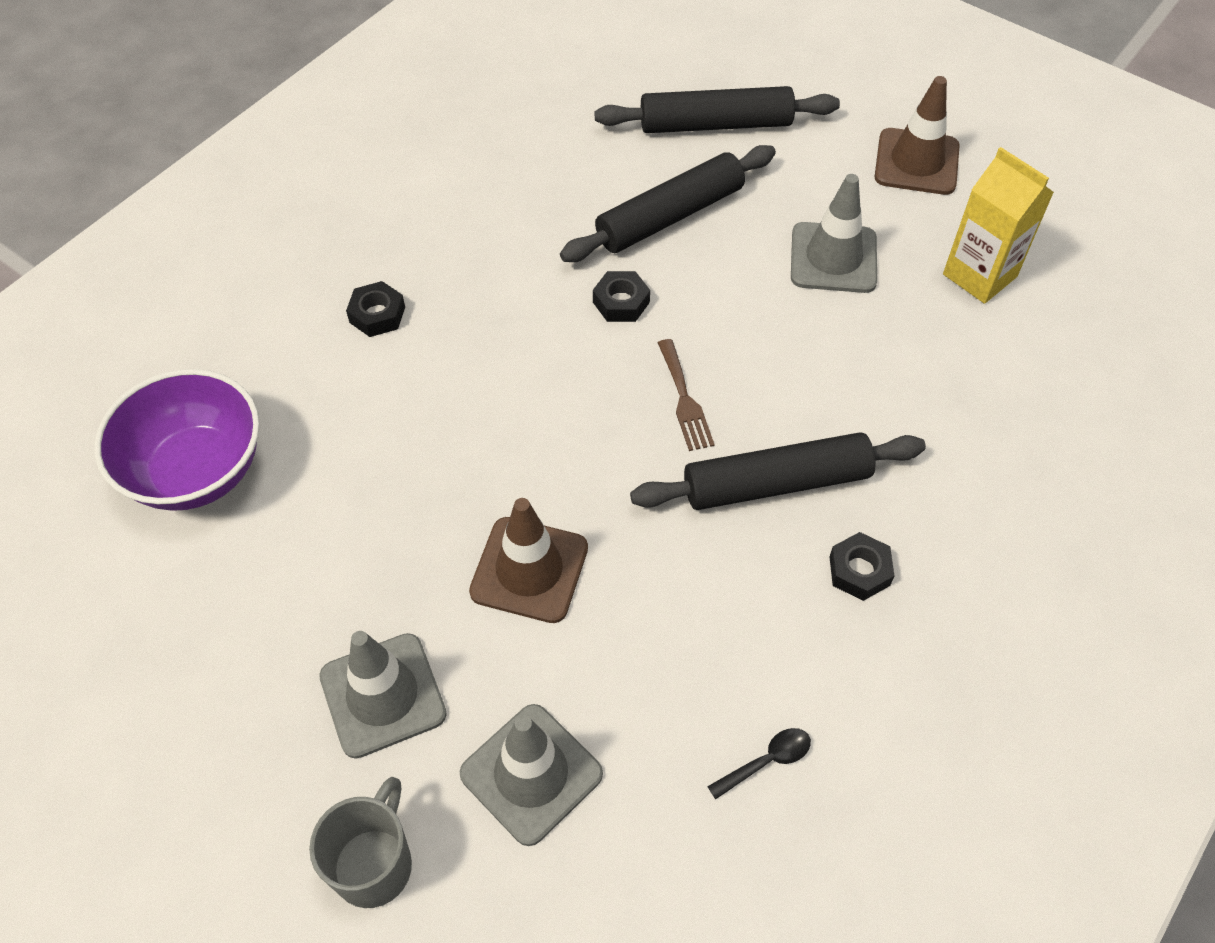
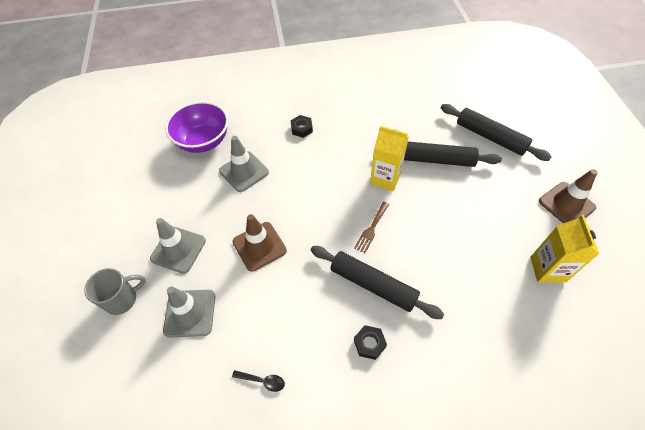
camera: 45 degrees right, 0 degrees up
(621, 302) = (385, 178): black nut -> yellow carton
(833, 258) = (487, 218): grey traffic cone -> grey traffic cone (244, 171)

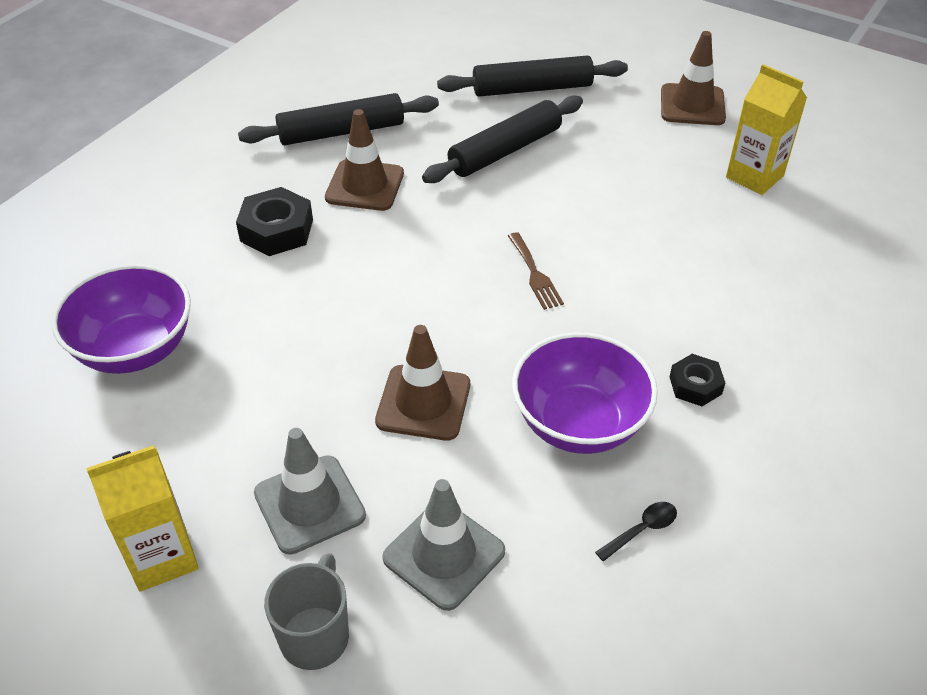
camera: 50 degrees left, 10 degrees down
(244, 171) = (265, 339): grey traffic cone -> none
(300, 311) = (579, 423): none -> purple bowl
(301, 129) = (276, 230): black nut -> black nut, size x1.63
(356, 133) = (365, 186): none -> brown traffic cone
(373, 285) = (618, 327): black rolling pin -> black rolling pin (341, 132)
(385, 178) = (474, 210): yellow carton -> yellow carton (162, 557)

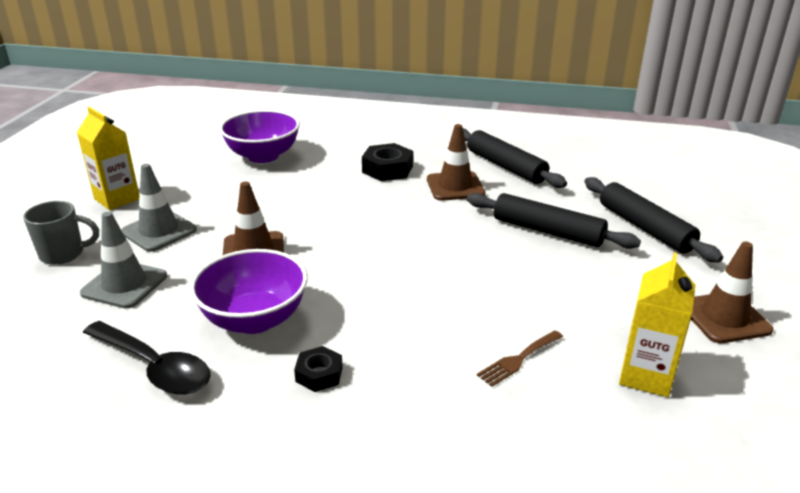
camera: 70 degrees right, 15 degrees down
(535, 274) = (408, 271): brown fork -> brown fork (518, 359)
(641, 530) = (154, 367): black spoon -> black spoon, size x2.23

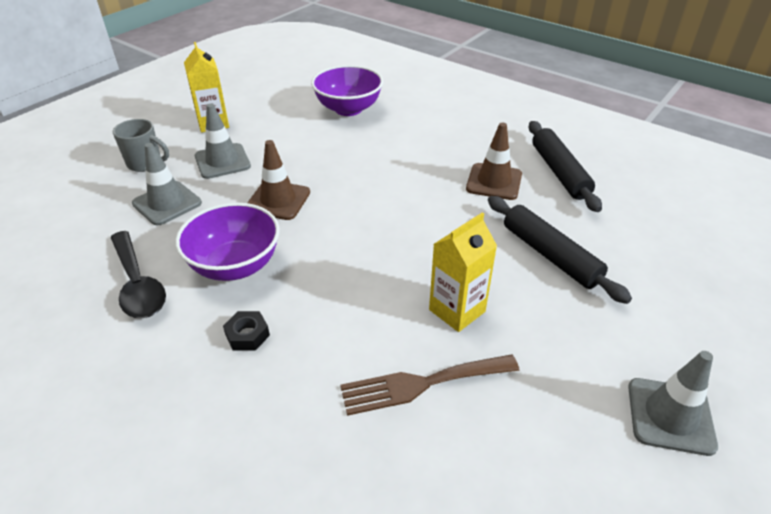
camera: 25 degrees right, 10 degrees up
(387, 169) = (444, 147): black nut -> none
(518, 359) = (422, 384): brown fork -> brown fork, size x1.67
(645, 228) = (658, 281): black rolling pin -> none
(646, 376) = (533, 449): yellow carton -> yellow carton (457, 310)
(724, 318) = (670, 416): brown traffic cone -> grey traffic cone

